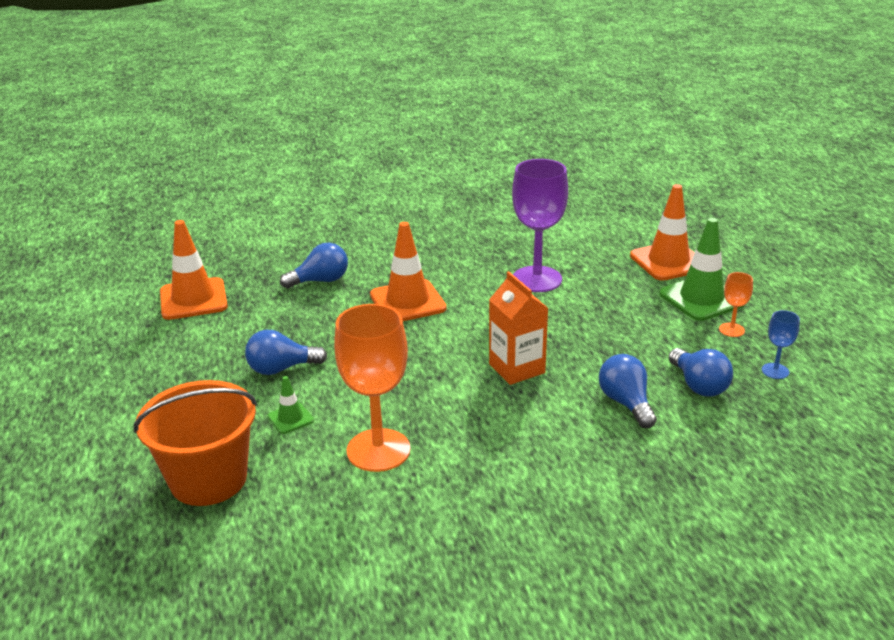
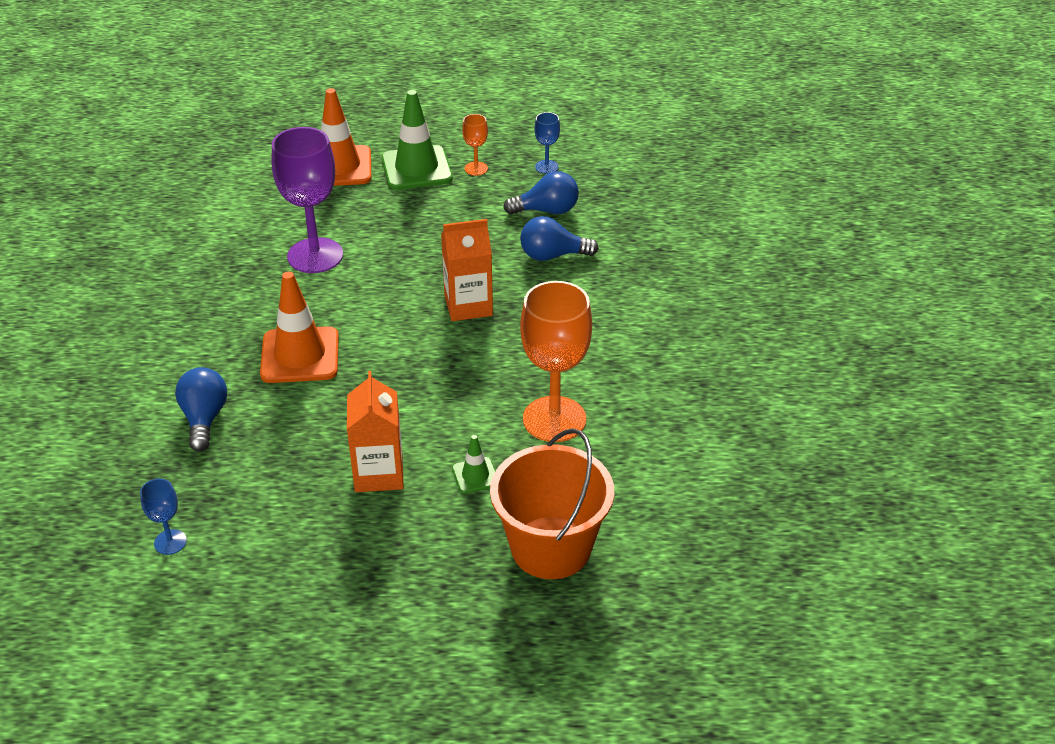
camera: 75 degrees left, 10 degrees up
(193, 299) = (170, 542): orange traffic cone -> blue goblet
(281, 369) = (379, 473): blue light bulb -> orange carton

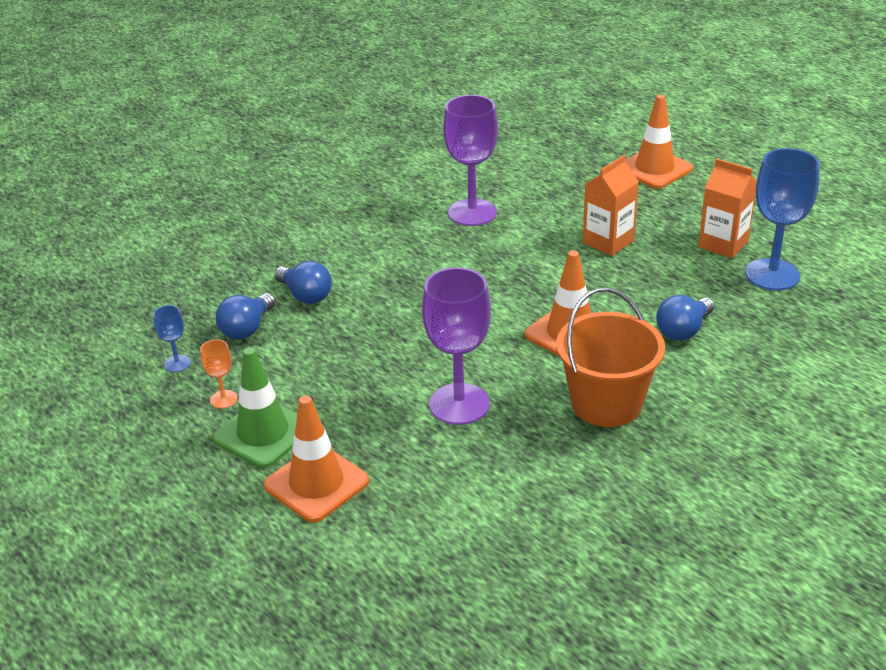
camera: 130 degrees left, 5 degrees down
(170, 542) = (772, 275): blue goblet -> blue goblet, size x2.18
(452, 625) = (654, 169): none -> orange traffic cone
(468, 305) = (414, 298): orange carton -> orange carton (723, 244)
(475, 475) = (556, 213): green traffic cone -> none
(547, 210) = (247, 328): blue light bulb -> blue light bulb turned 105 degrees counterclockwise
(551, 548) = (564, 169): orange bucket -> orange bucket (606, 403)
(554, 419) = (472, 212): orange goblet -> purple goblet

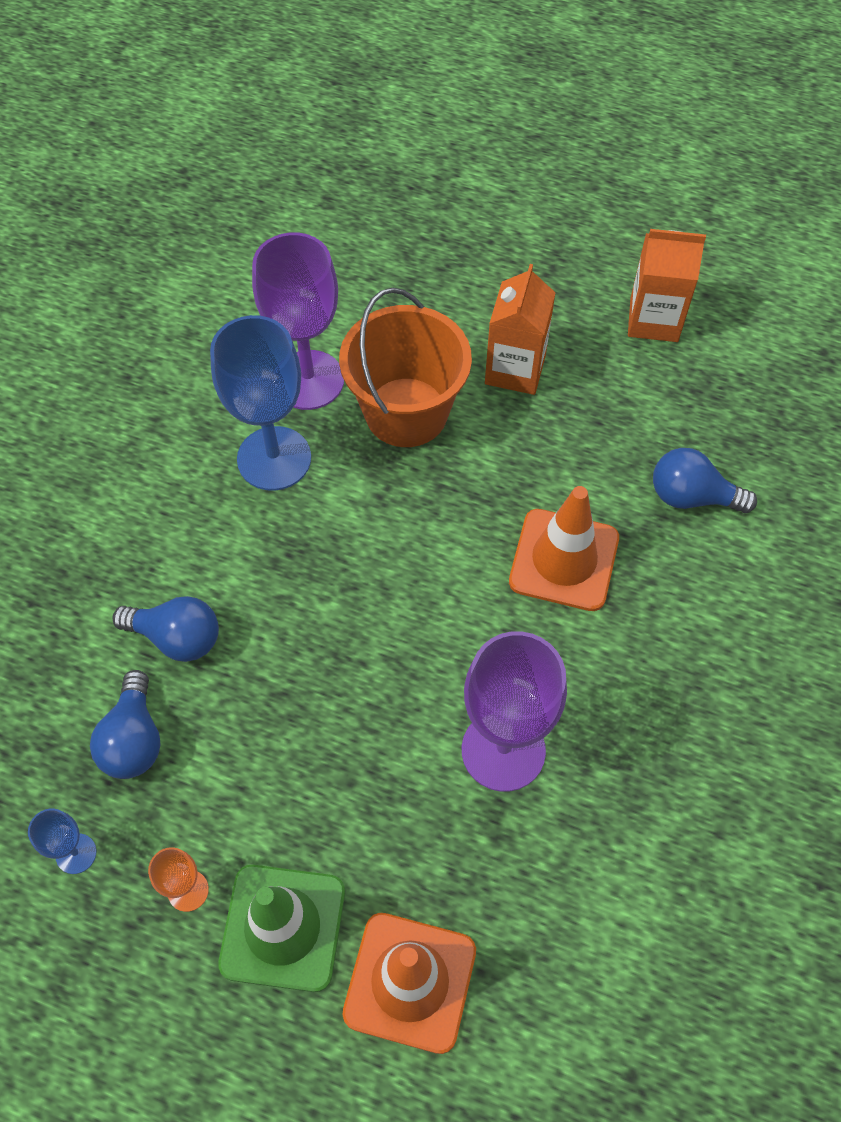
camera: 30 degrees left, 25 degrees up
(606, 403) = (675, 665): orange bucket -> orange bucket (406, 412)
(654, 169) = (495, 207): orange traffic cone -> none
(683, 330) = (692, 496): blue light bulb -> blue light bulb turned 90 degrees clockwise
(772, 275) = (738, 353): blue goblet -> blue goblet (274, 458)

